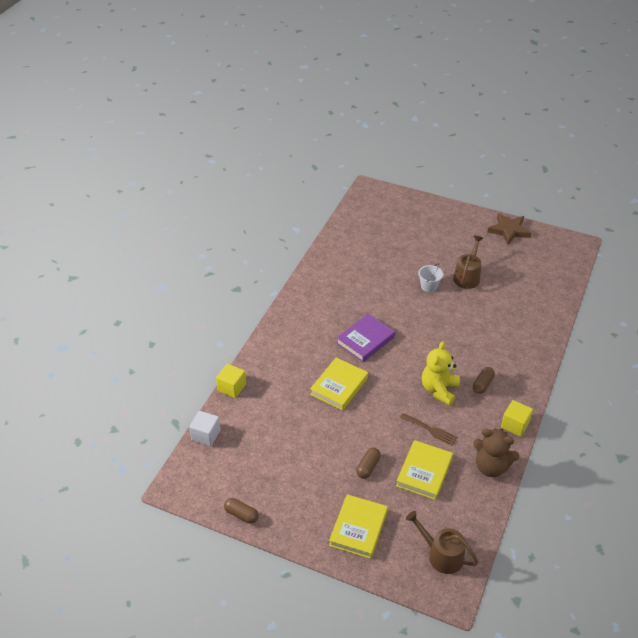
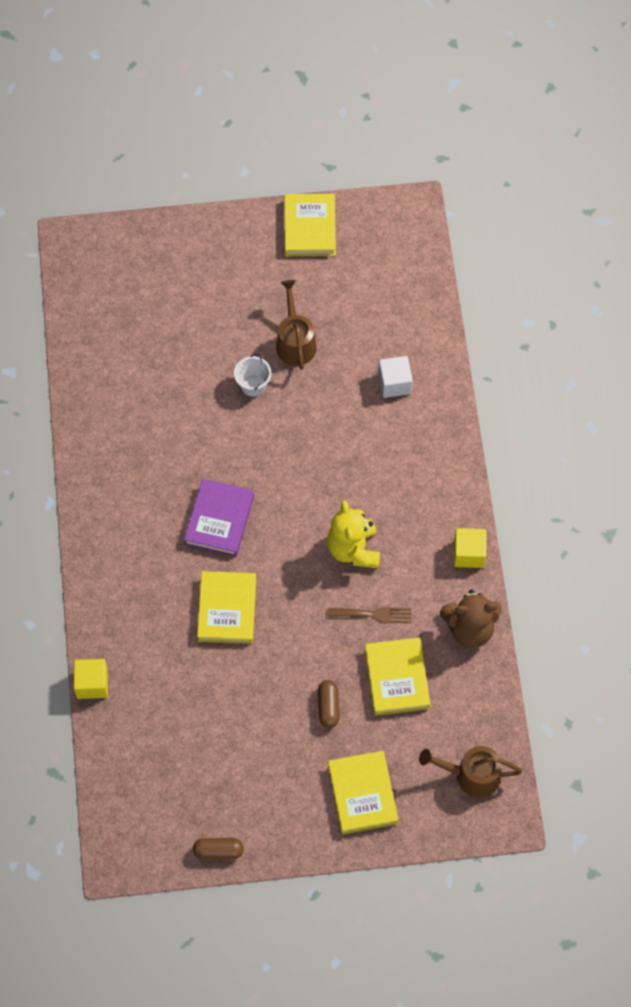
camera: 30 degrees left, 20 degrees up
(206, 435) = (105, 770): white cube -> white cube (394, 383)
(482, 384) = (402, 513): brown capsule -> none
(509, 230) = (310, 228): brown star -> yellow book

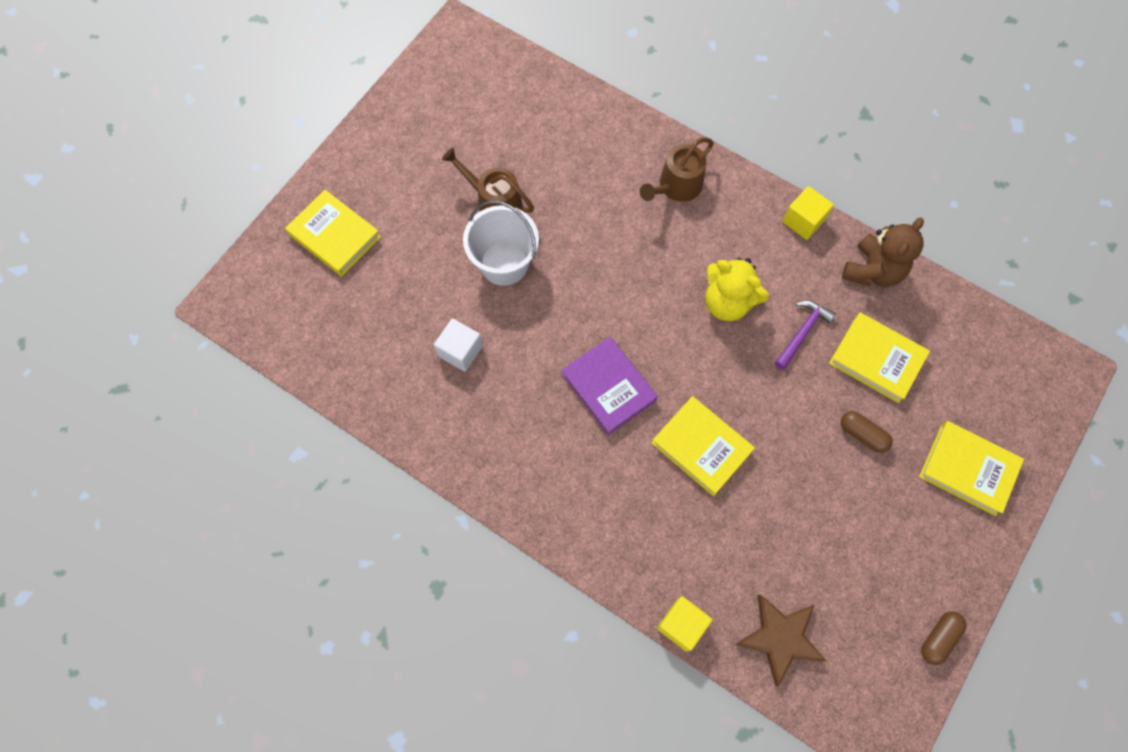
camera: 50 degrees left, 5 degrees up
(134, 750) = (780, 638): none -> brown star
(253, 385) = (504, 263): white bucket -> white bucket, size x1.76
(310, 228) = (400, 113): yellow book -> yellow book (335, 236)
(374, 614) = (802, 332): brown fork -> purple hammer
(394, 383) = (601, 159): white cube -> white cube (460, 351)
(472, 775) = (1011, 369): brown watering can -> brown watering can (676, 186)

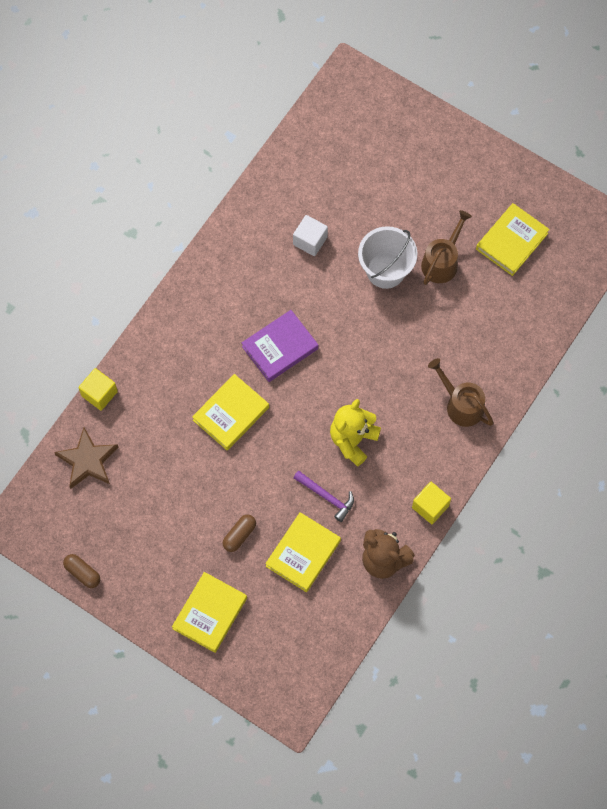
camera: 90 degrees right, 0 degrees up
(335, 236) = (408, 146): yellow book -> yellow book (512, 241)

